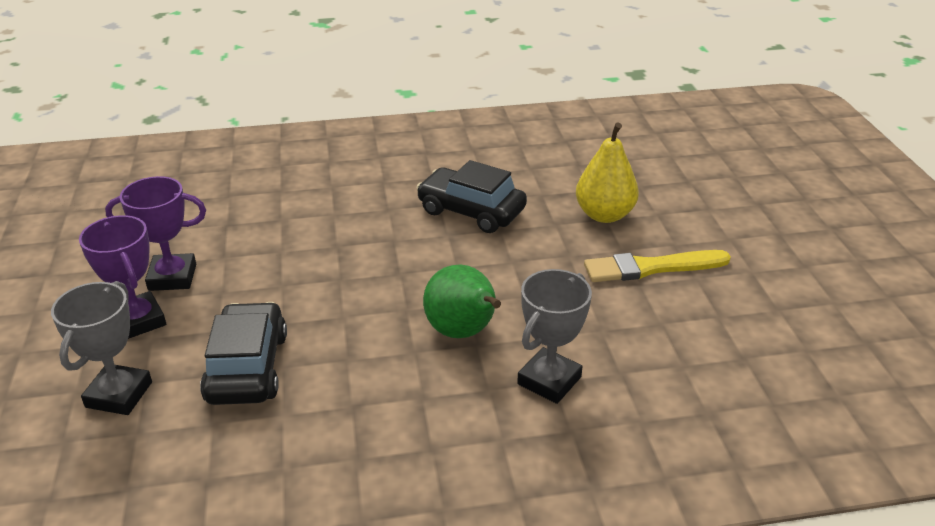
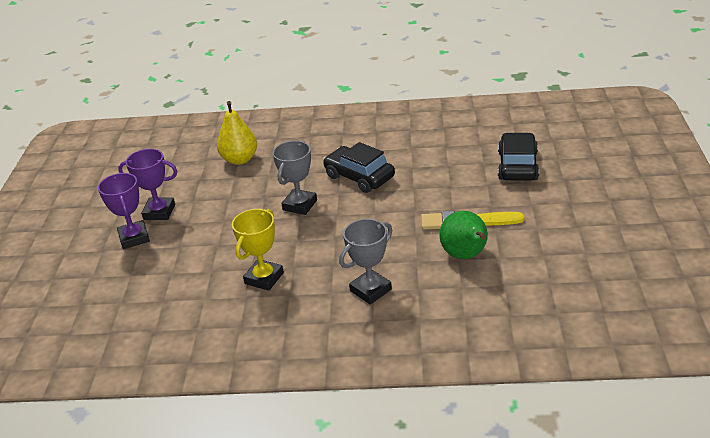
camera: 15 degrees right, 0 degrees up
(119, 394) = (115, 280): grey trophy -> grey trophy (300, 205)
(247, 367) = (190, 269): black car -> black car (517, 166)
(373, 373) = (264, 278): none -> yellow trophy
(463, 332) = (327, 257): green pear -> green pear (465, 255)
(604, 215) = (449, 183): yellow pear -> yellow pear (240, 159)

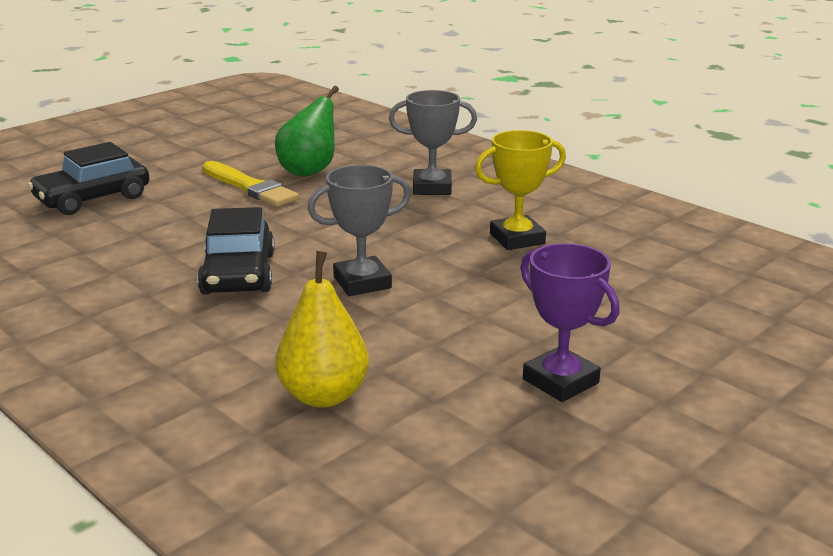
camera: 140 degrees left, 10 degrees down
(134, 238) = (637, 362): purple trophy -> none

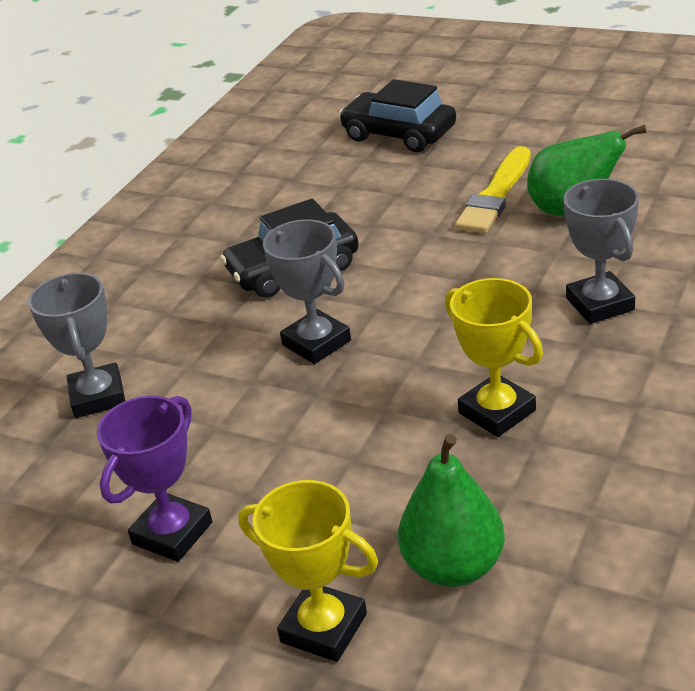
camera: 75 degrees right, 10 degrees up
(324, 395) = (98, 396): yellow pear -> grey trophy
(665, 282) = (453, 567): none -> green pear
(703, 335) = (324, 628): none -> yellow trophy

